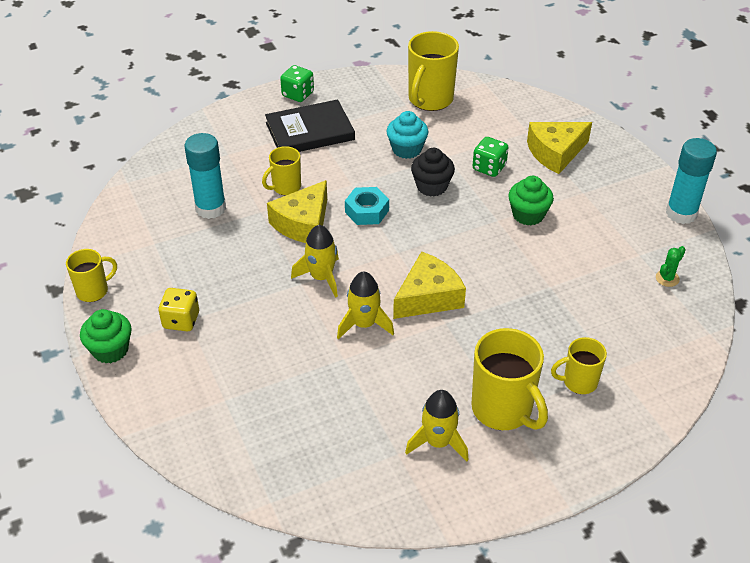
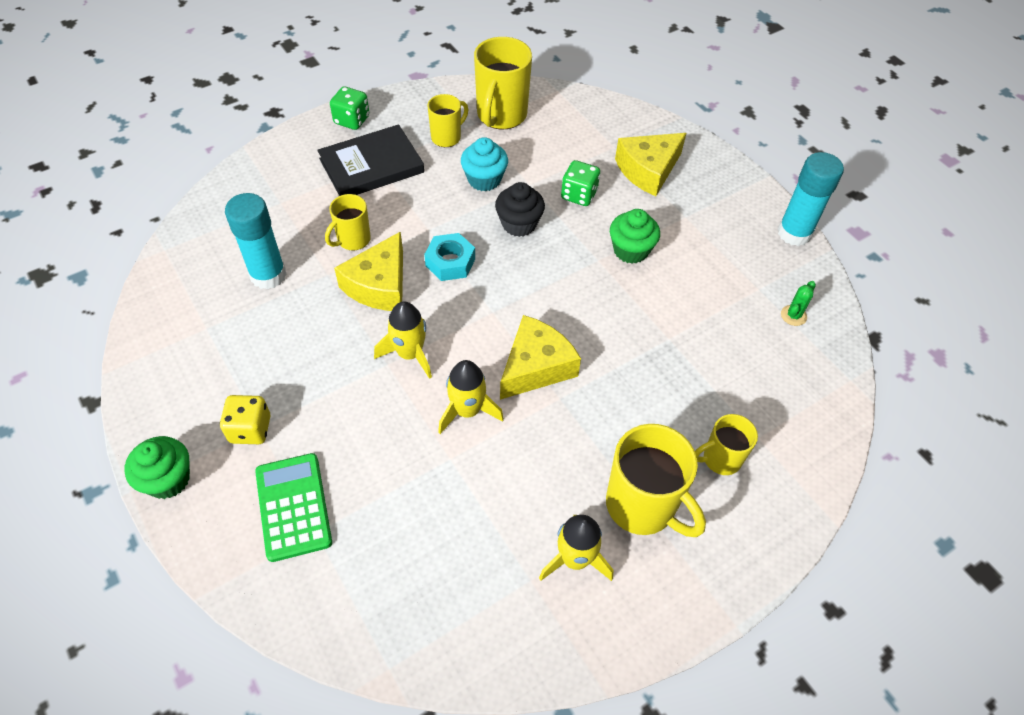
camera: 10 degrees left, 10 degrees up
(93, 291) = (138, 400): yellow mug -> yellow mug (447, 137)
(209, 380) = (293, 507): none -> green calculator

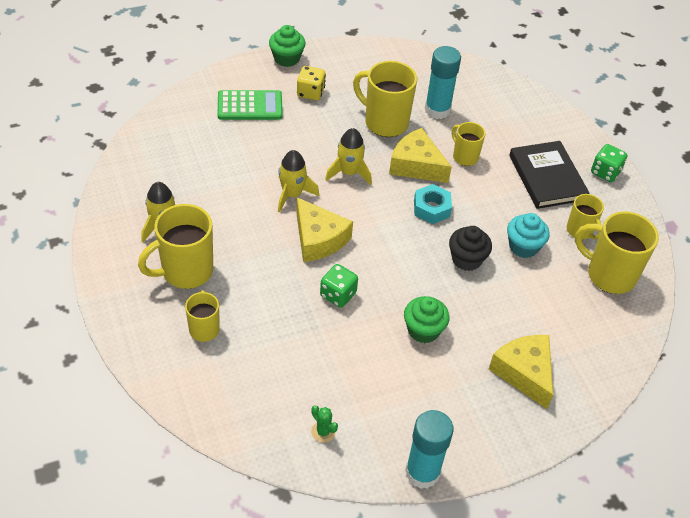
camera: 100 degrees right, 5 degrees down
(302, 329) = (385, 122): none -> yellow mug
(579, 195) = (497, 309): green dice -> green dice (338, 294)

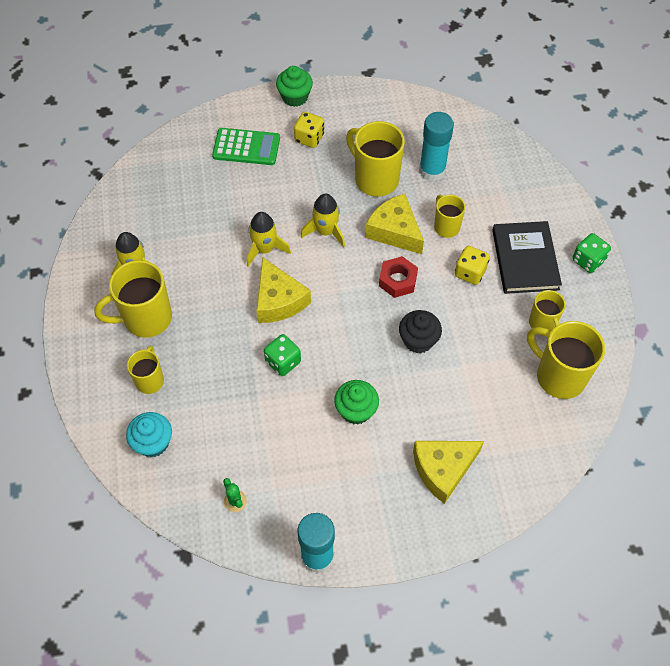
camera: 15 degrees right, 10 degrees up
(431, 208) = (398, 280): turquoise nut -> red nut
(499, 194) = (470, 272): none -> yellow dice
(523, 246) = (479, 334): turquoise cupcake -> turquoise cupcake (153, 442)
(524, 373) = (443, 469): yellow cheese -> yellow cheese turned 105 degrees counterclockwise

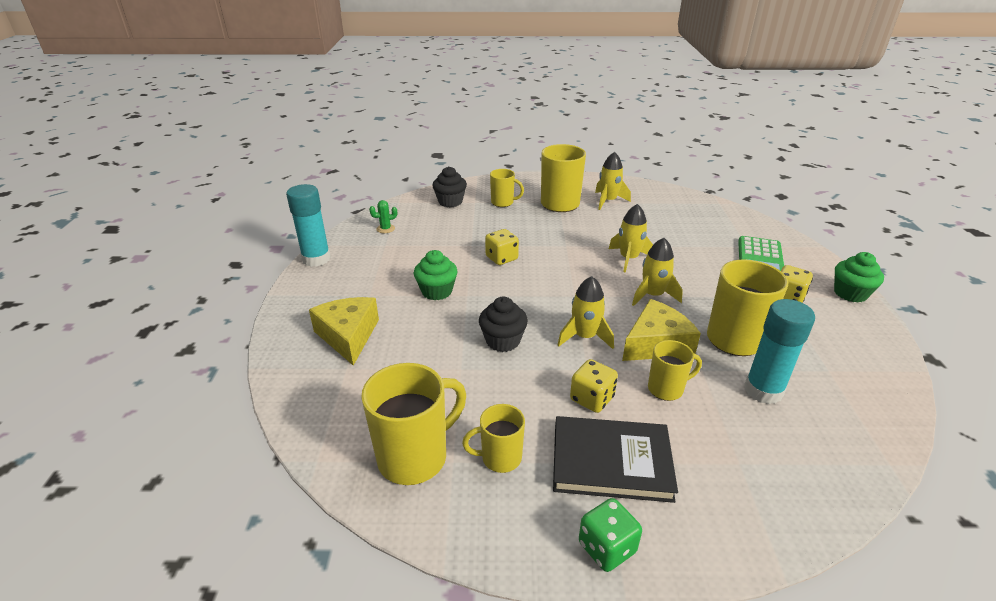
camera: 100 degrees right, 25 degrees down
(153, 442) = (450, 202): turquoise cupcake -> black cupcake
(279, 300) = (568, 261): yellow cheese -> none
(283, 362) = (501, 258): green dice -> yellow dice
(398, 280) = (585, 337): red nut -> yellow rocket

